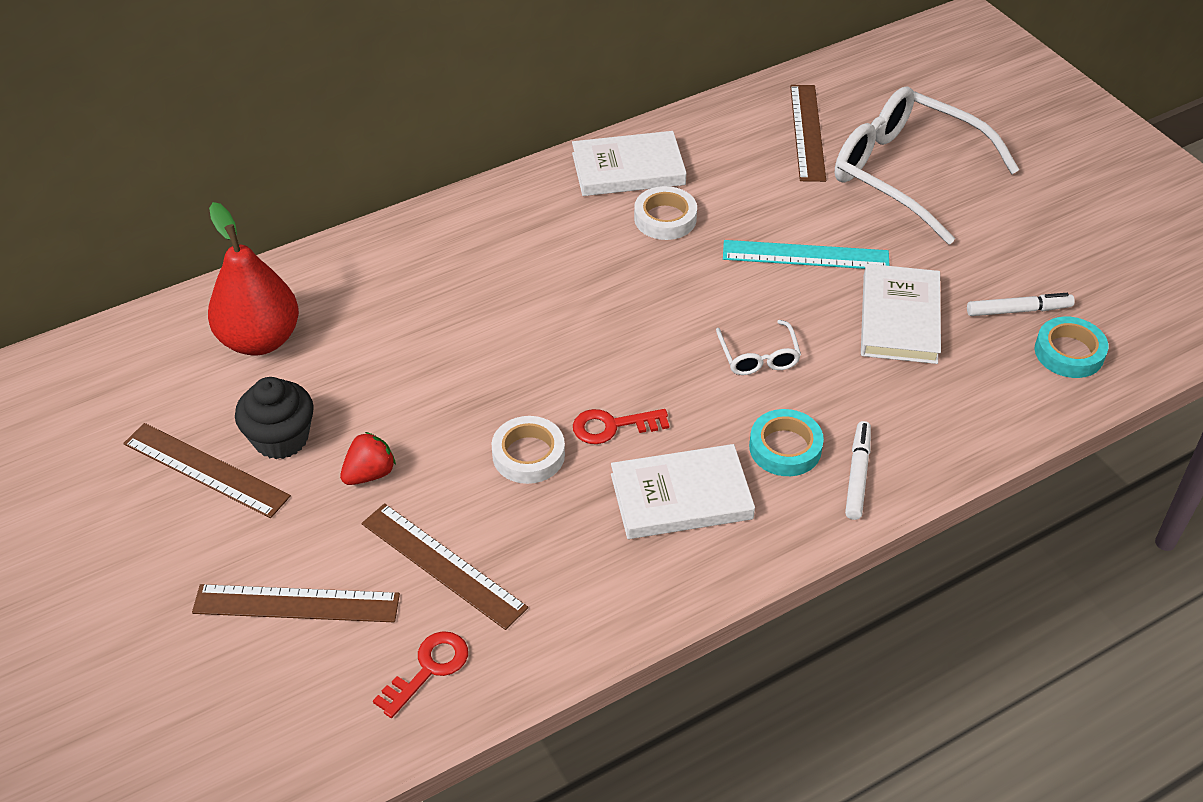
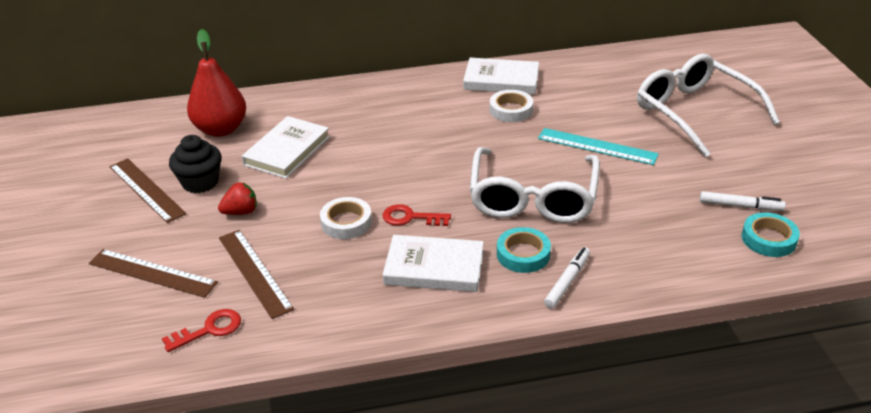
camera: 20 degrees right, 10 degrees down
(758, 356) = (533, 197): white glasses -> white glasses, size x2.29
(807, 132) = (634, 79): brown ruler -> none
(899, 318) = (647, 194): white book -> white book (287, 151)

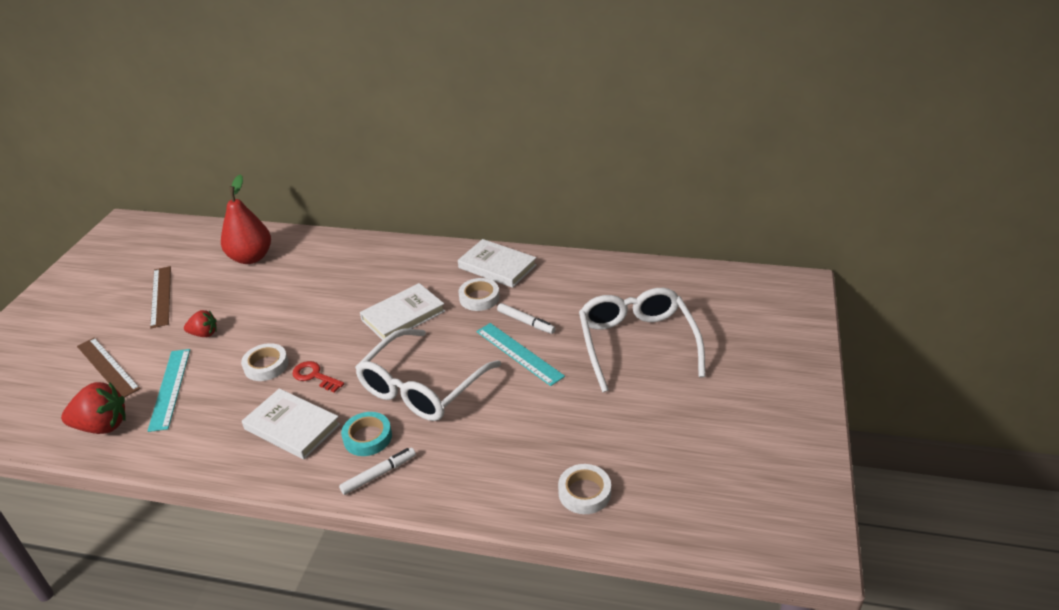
camera: 25 degrees right, 0 degrees up
(200, 182) = (199, 300): black cupcake -> none
(209, 330) = (103, 426): red key -> red strawberry
(254, 272) = (170, 388): brown ruler -> turquoise ruler
(287, 151) = (279, 289): white book -> white book (403, 315)
(740, 206) = (590, 451): white marker -> white marker (526, 322)
(768, 239) = (584, 492): turquoise tape -> white tape

